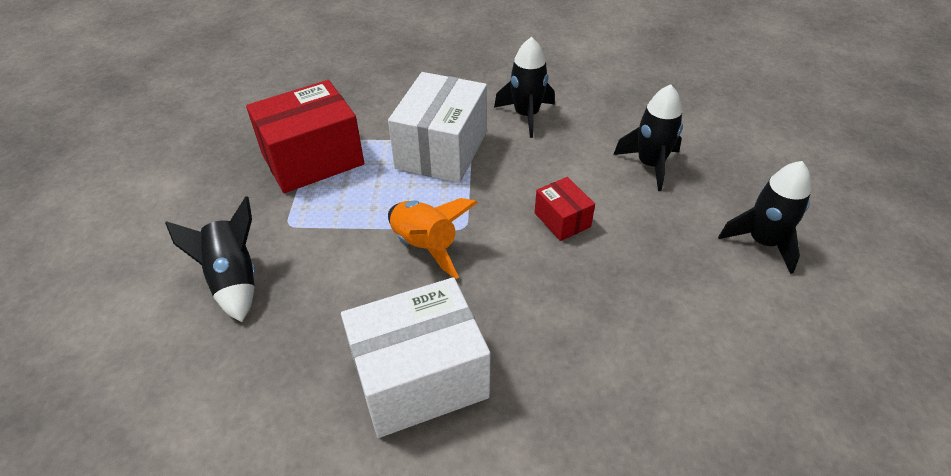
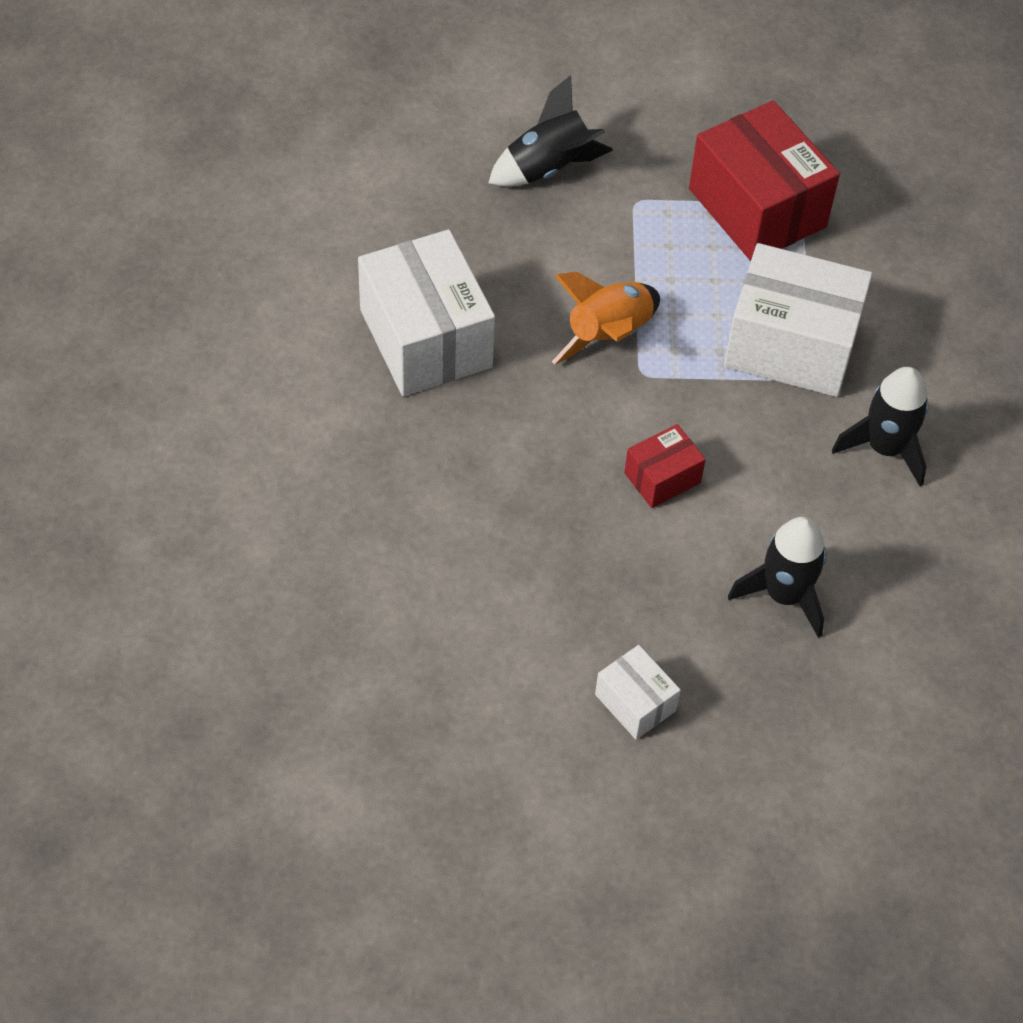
camera: 85 degrees right, 10 degrees up
(762, 242) = (635, 702): black rocket -> white box

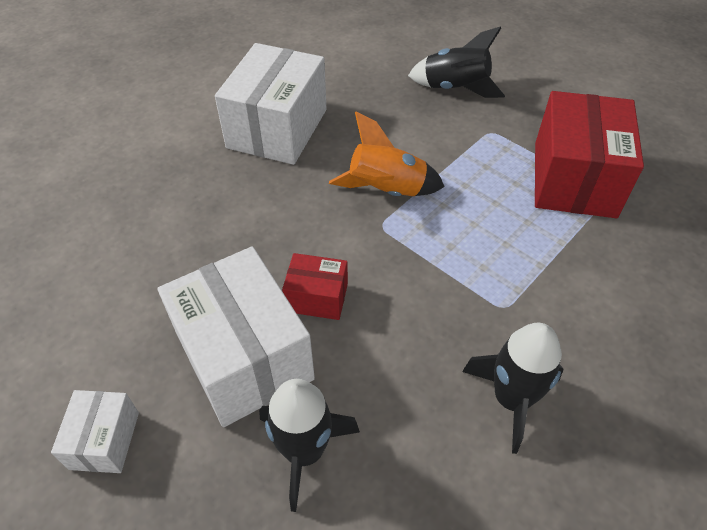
camera: 45 degrees right, 5 degrees down
(791, 345) = (509, 275): white box -> white box (244, 356)

